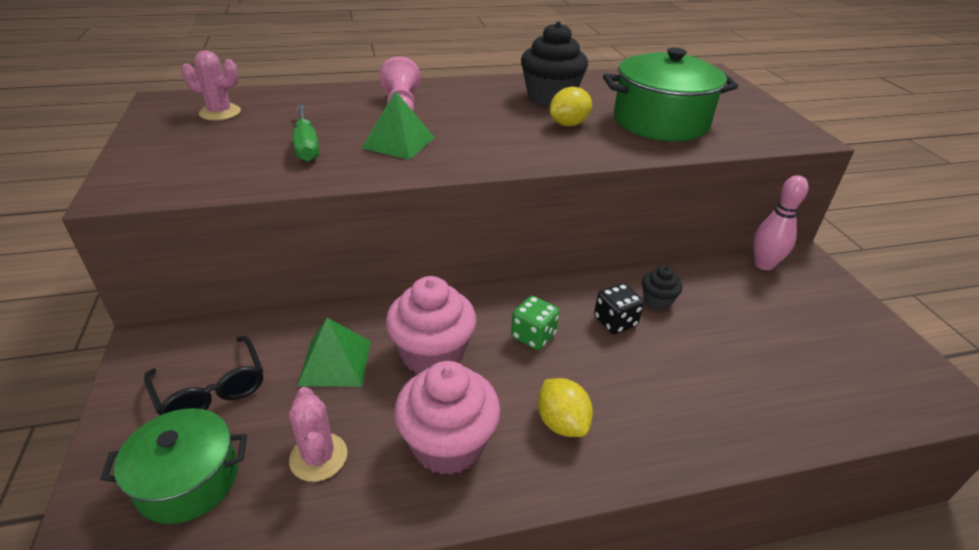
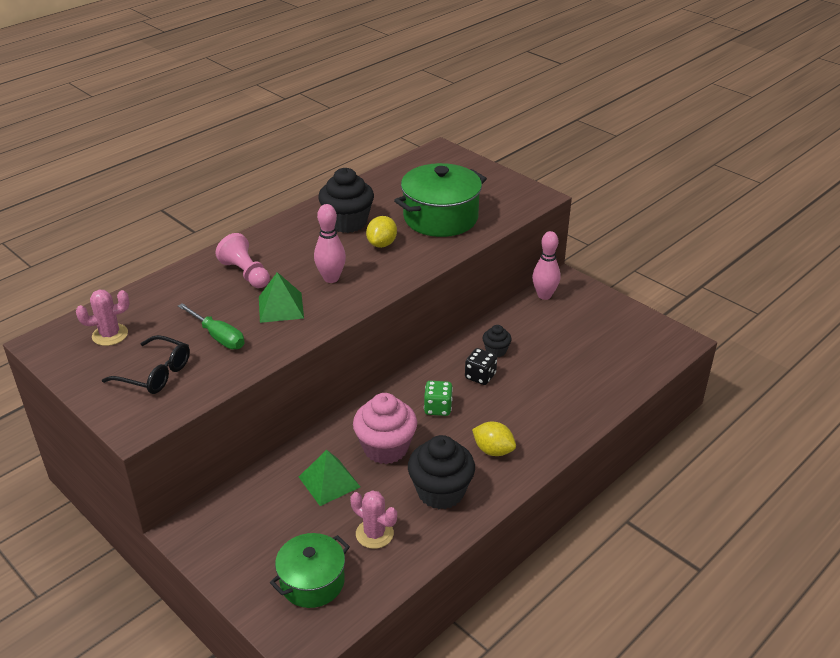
camera: 30 degrees left, 0 degrees up
(211, 390) = (267, 534): black glasses -> black glasses (155, 374)
(448, 444) = (440, 492): pink cupcake -> black cupcake
(480, 135) = (331, 278): none -> pink bowling pin

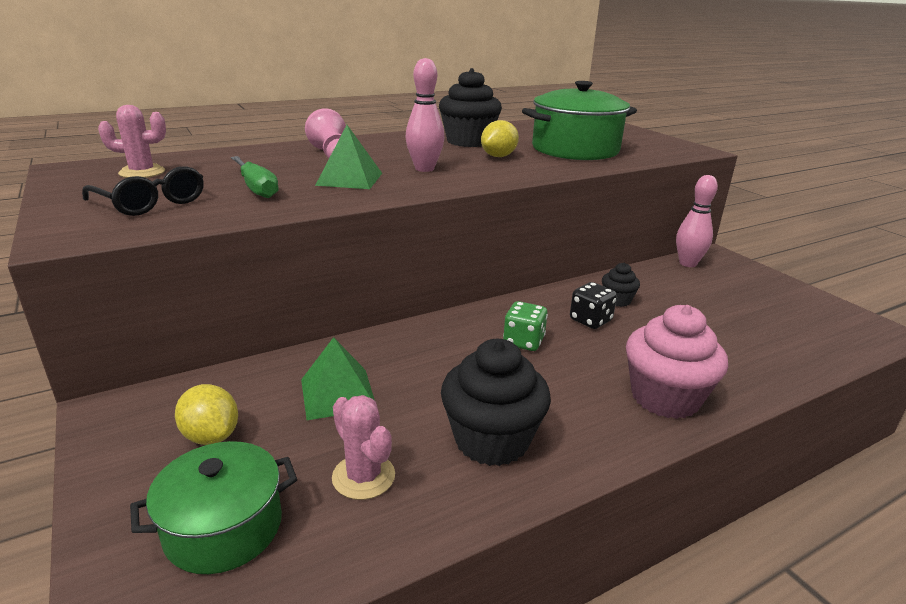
camera: 15 degrees right, 10 degrees down
(385, 448) = (435, 371): pink cupcake -> pink cupcake (665, 397)
(493, 450) = (588, 403): yellow lemon -> yellow lemon (211, 436)

